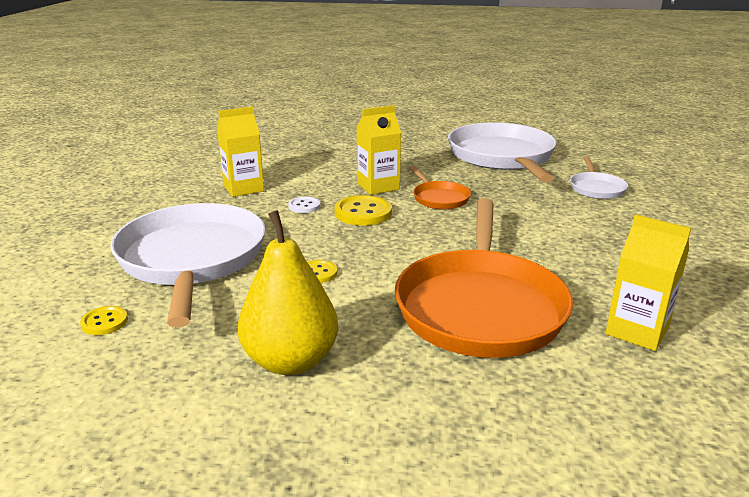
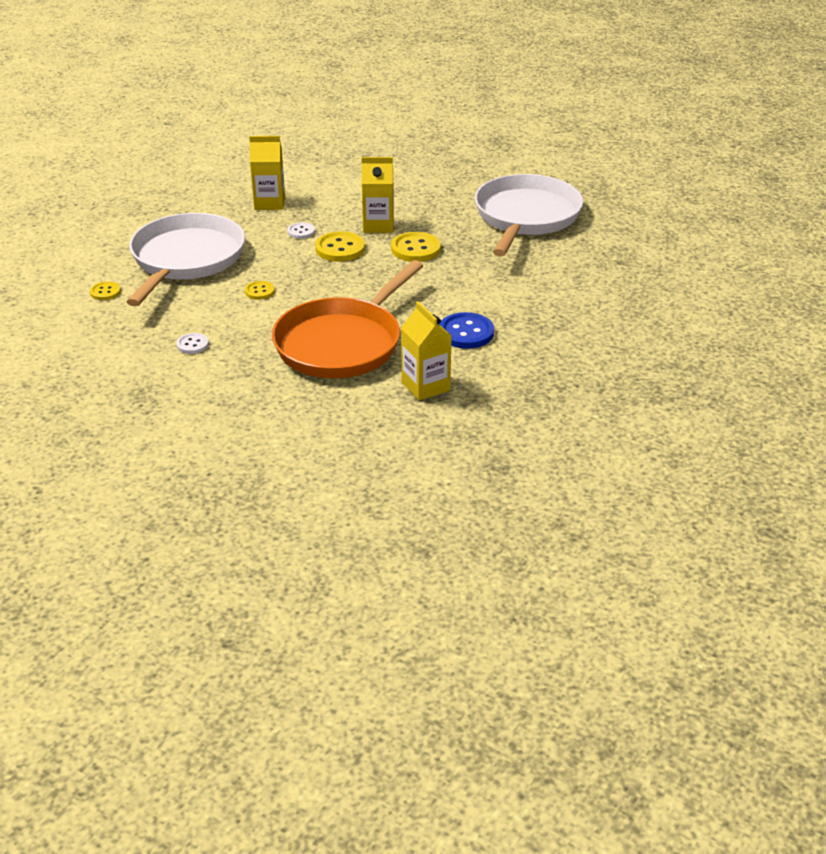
camera: 25 degrees right, 10 degrees up
(291, 361) = (192, 345): yellow pear -> white button
(439, 198) = (416, 249): orange pan -> yellow button
(593, 261) = (466, 333): none -> blue button
(596, 188) = (565, 271): white pan -> none

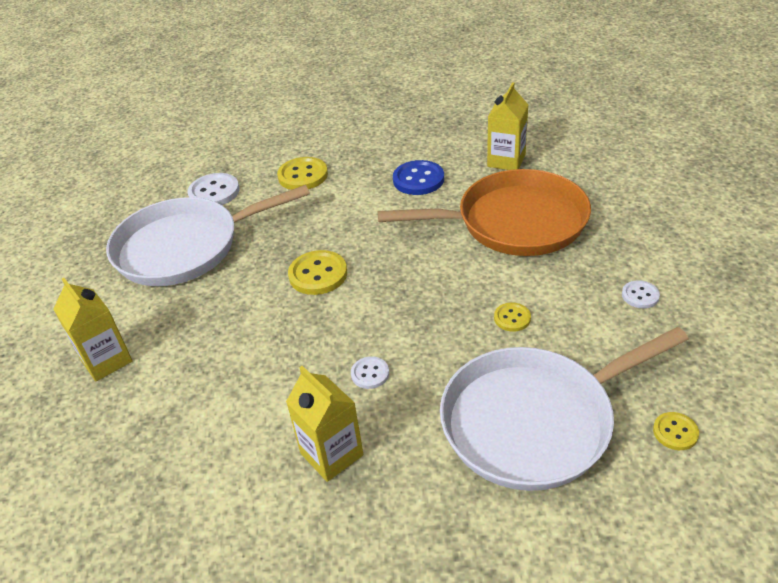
camera: 125 degrees left, 5 degrees up
(340, 249) = (372, 321): yellow button -> yellow button (303, 175)
(378, 225) = (296, 326): yellow carton -> yellow carton (106, 360)
(587, 247) = (214, 192): none -> white button

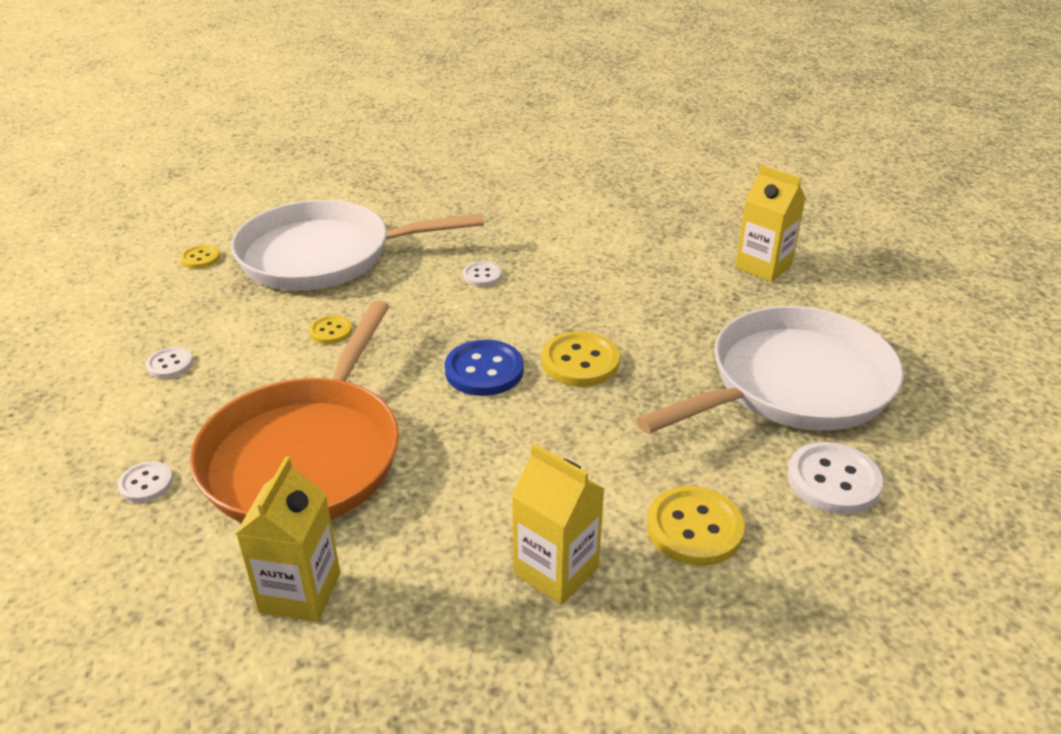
camera: 165 degrees right, 5 degrees down
(331, 454) = (499, 226): yellow carton -> yellow carton (556, 570)
(418, 179) = (471, 532): blue button -> blue button (484, 370)
(515, 222) = (306, 455): orange pan -> orange pan turned 60 degrees counterclockwise
(534, 421) = (323, 256): white pan -> white pan turned 150 degrees counterclockwise
(611, 212) = (146, 483): none -> white button

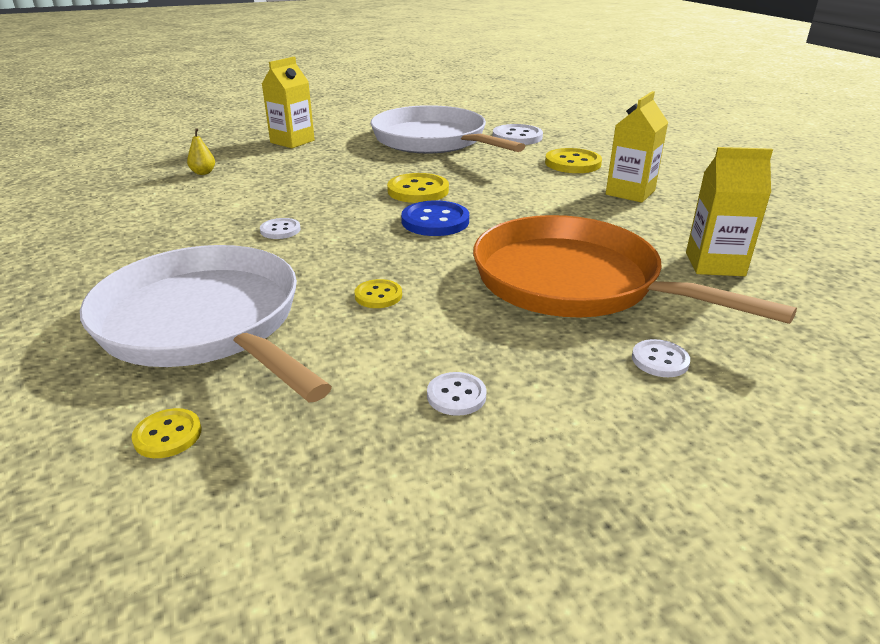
camera: 95 degrees left, 5 degrees down
(306, 455) = (573, 282): orange pan -> orange pan turned 150 degrees counterclockwise
(323, 256) = (204, 323): white pan -> white pan turned 150 degrees clockwise
(643, 221) = (203, 173): none -> yellow pear

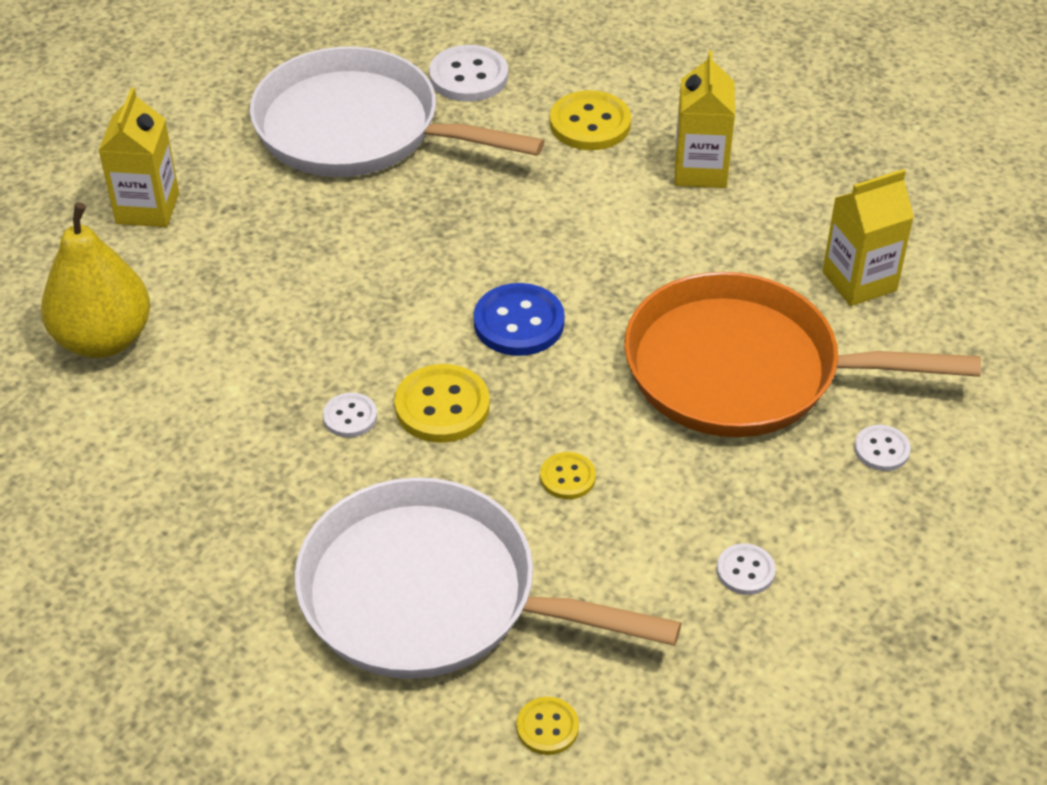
camera: 30 degrees left, 15 degrees up
(203, 173) = (104, 339): yellow pear -> yellow pear, size x2.49
(418, 191) = (444, 266): yellow button -> yellow button (442, 406)

